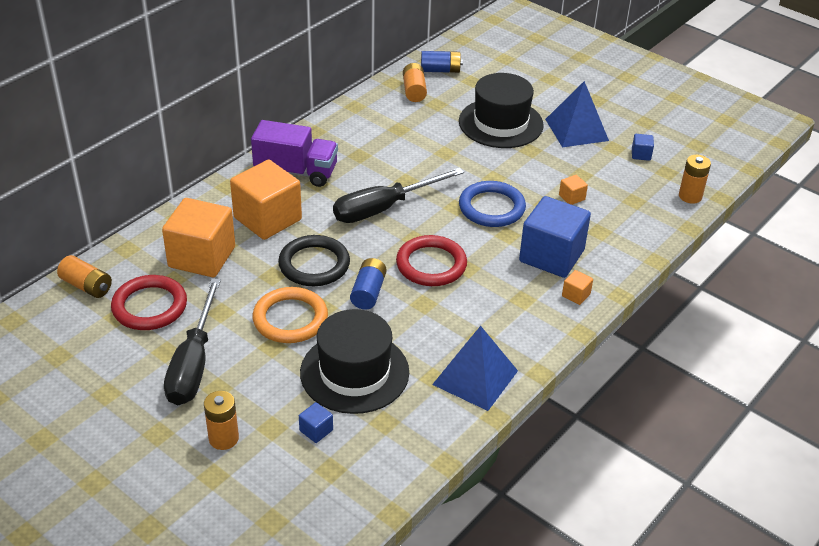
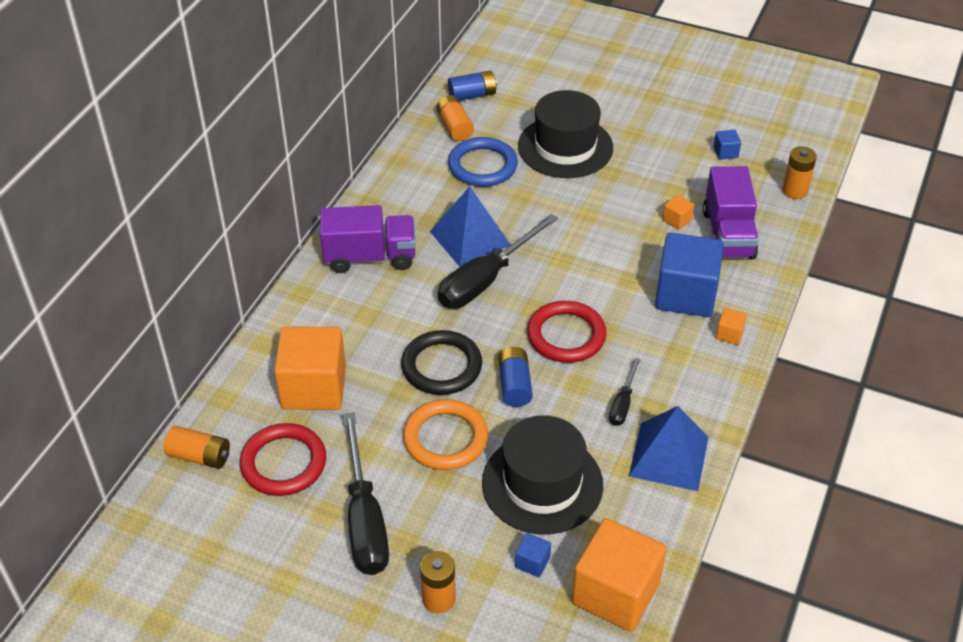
camera: 15 degrees left, 5 degrees up
(267, 219) = (365, 323): orange cube -> orange cube (616, 593)
(454, 327) = (623, 404): none -> black screwdriver
(491, 208) = (600, 252): blue ring -> blue ring (482, 166)
(576, 129) = (647, 137): blue pyramid -> blue pyramid (470, 238)
(612, 218) = (728, 234): none -> purple truck

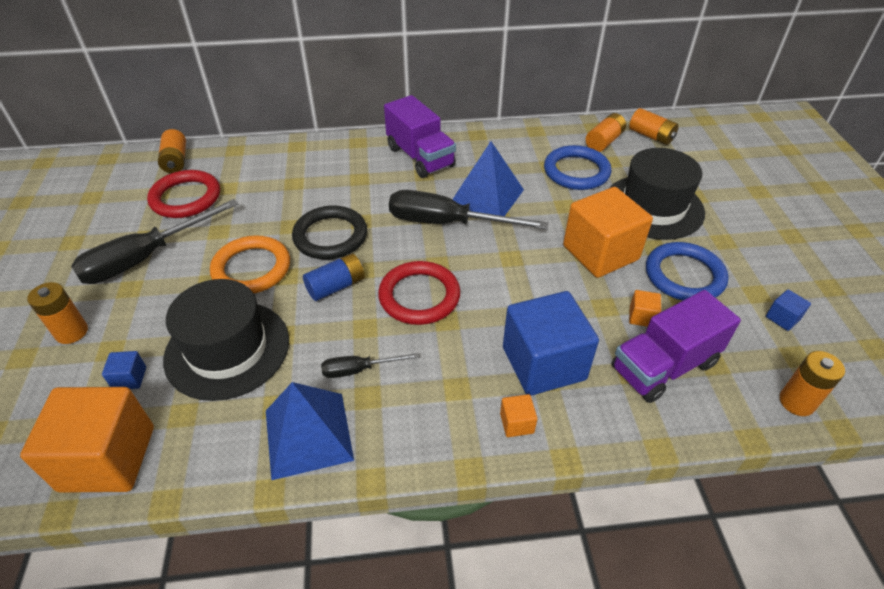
camera: 60 degrees right, 0 degrees up
(314, 388) = (267, 183): orange cube -> orange cube (600, 253)
(472, 95) = (651, 136): blue battery -> orange battery
(652, 175) = (684, 275): none -> blue ring

